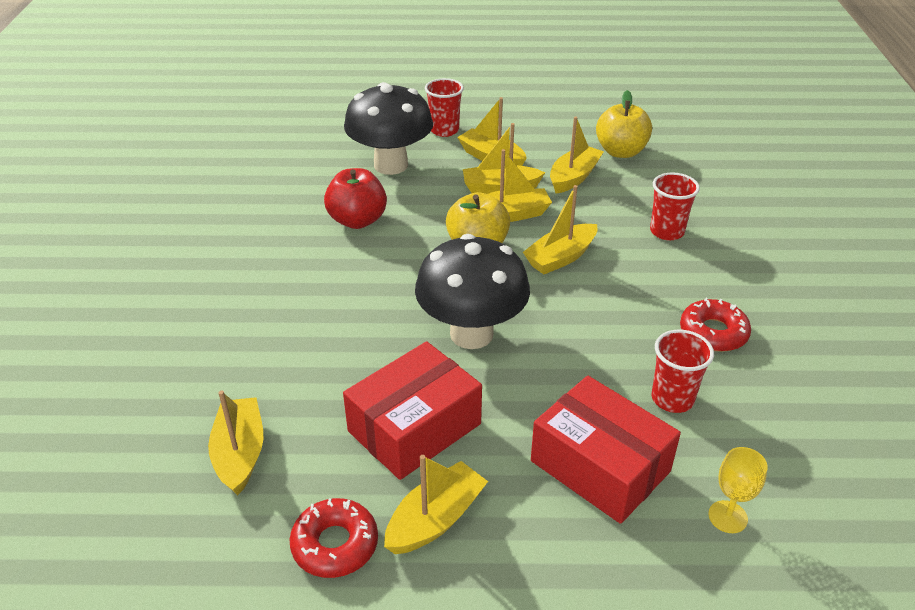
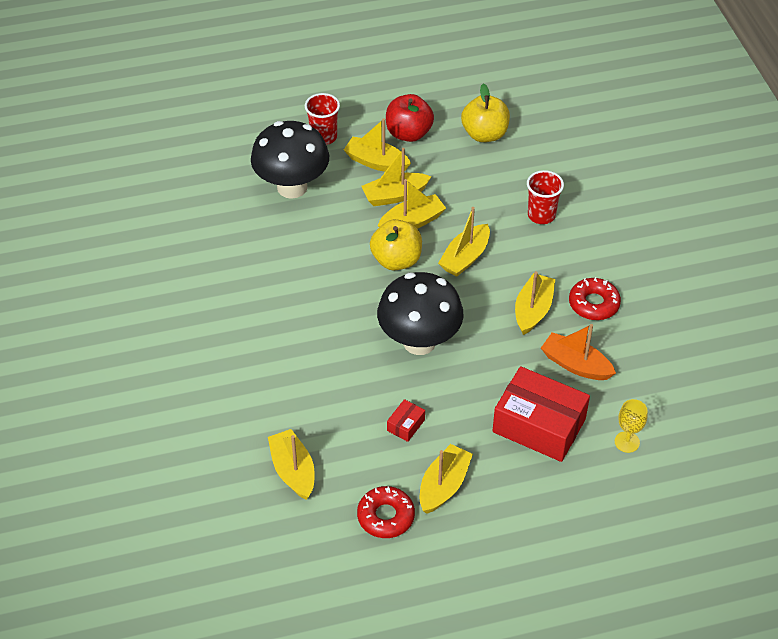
camera: 15 degrees left, 10 degrees up
(357, 220) = (288, 253): red apple -> red apple (408, 133)
(414, 427) = (406, 425): red box -> red box, size x0.42
(574, 177) = (452, 171): yellow boat -> yellow boat (533, 310)
(672, 399) = (575, 364): red cup -> orange boat

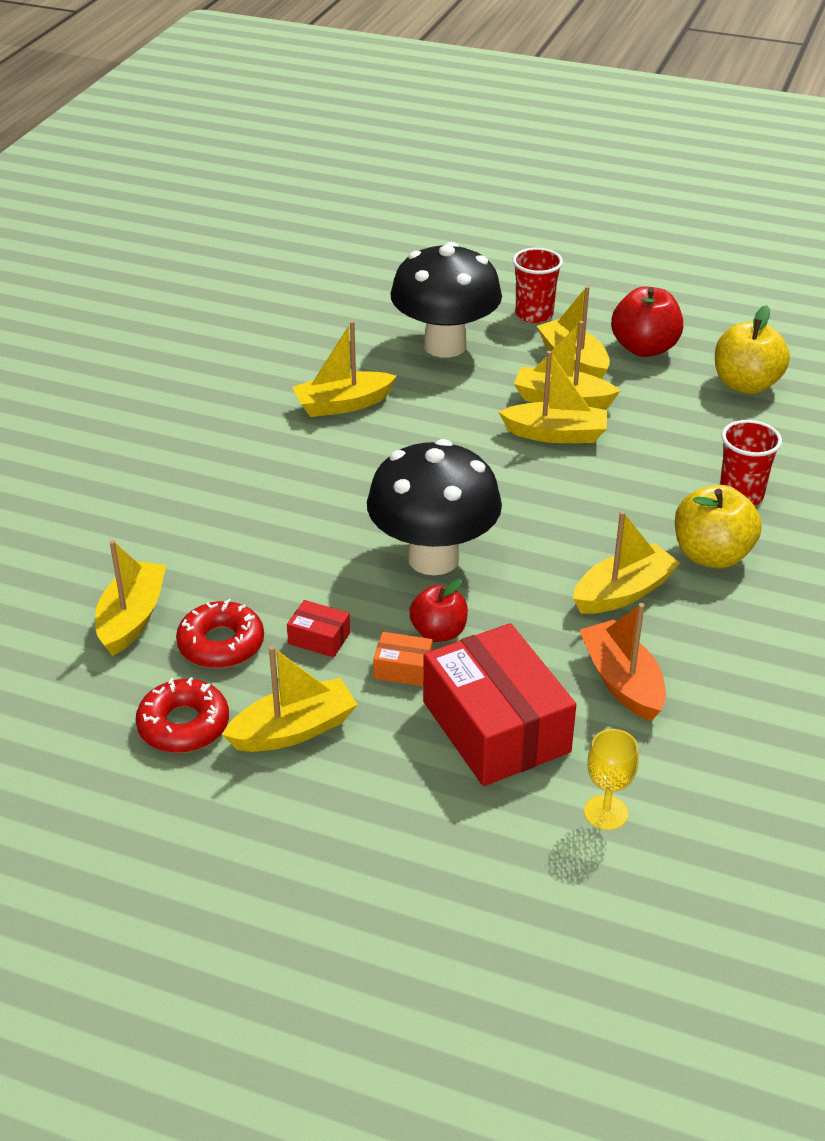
camera: 35 degrees right, 10 degrees down
(396, 260) = (495, 463): yellow apple -> yellow apple (711, 555)
(406, 425) = (319, 638): red box -> red box turned 45 degrees clockwise
(463, 386) = (438, 632): none -> red apple
(465, 257) = (587, 497): yellow boat -> yellow boat (343, 404)
(465, 418) = (403, 669): none -> orange box
(593, 304) = (720, 624): red donut -> red donut (221, 644)

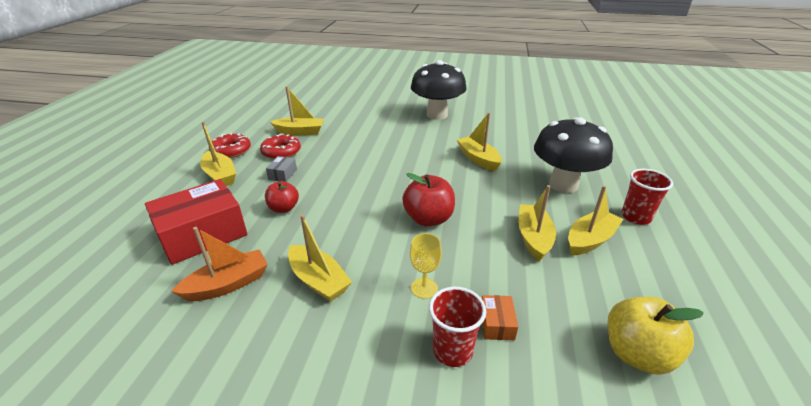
camera: 80 degrees right, 5 degrees down
(319, 638) = (282, 174): red box -> grey box
(403, 669) = (256, 200): orange box -> orange box (496, 324)
(433, 558) = (347, 201): black mushroom -> black mushroom (437, 115)
(556, 434) = (490, 238): yellow boat -> none
(606, 812) = (115, 283): yellow goblet -> yellow goblet (424, 288)
(644, 348) = (640, 278): red apple -> red apple (428, 219)
(711, 555) = (365, 330): yellow apple -> none

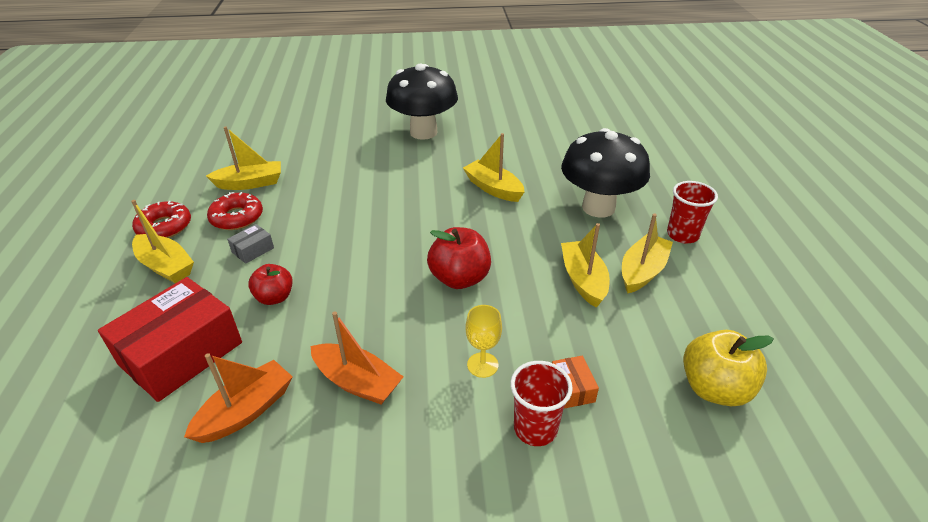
camera: 15 degrees left, 5 degrees up
(282, 174) = (253, 250): grey box -> grey box turned 45 degrees clockwise
(318, 280) = (357, 382): yellow boat -> orange boat

